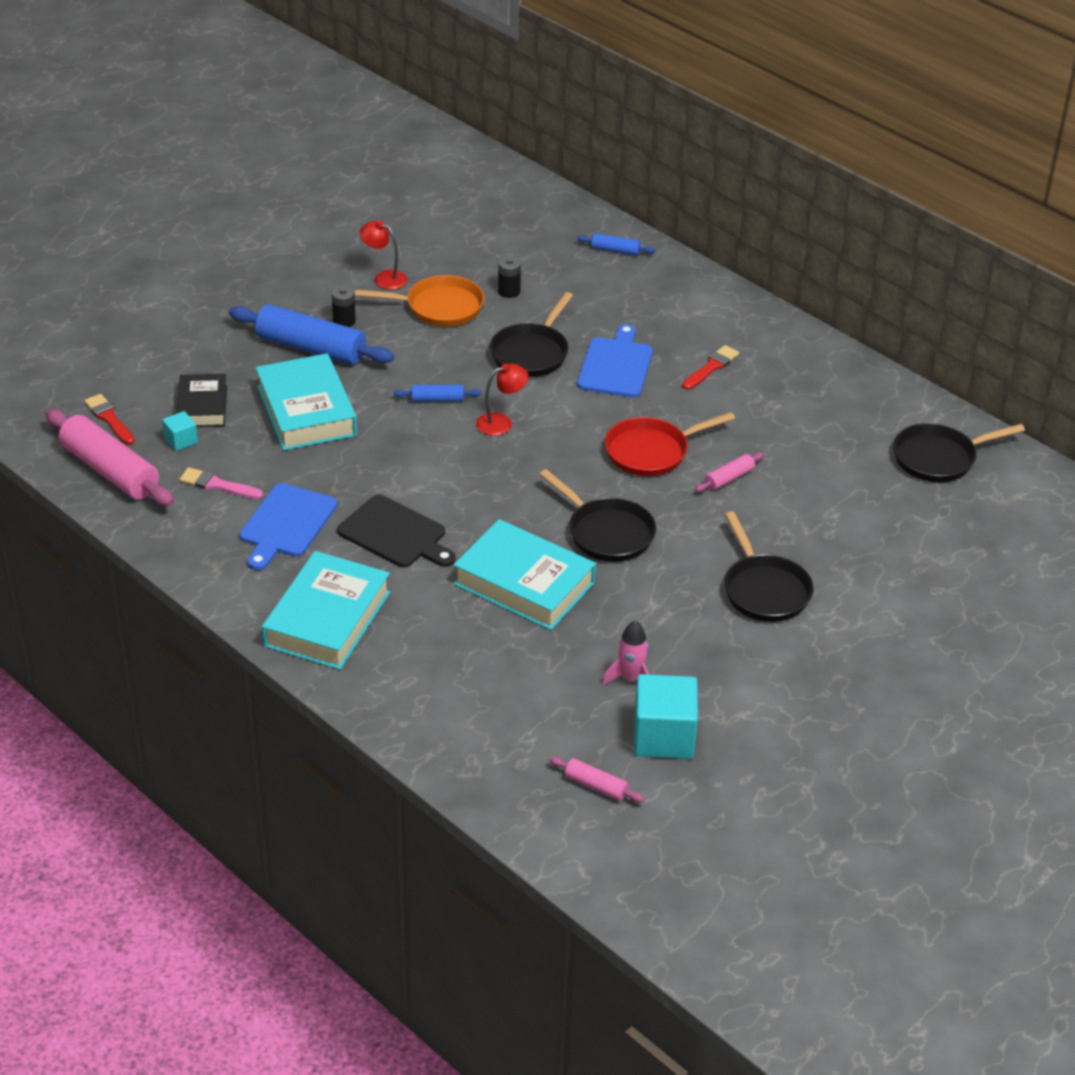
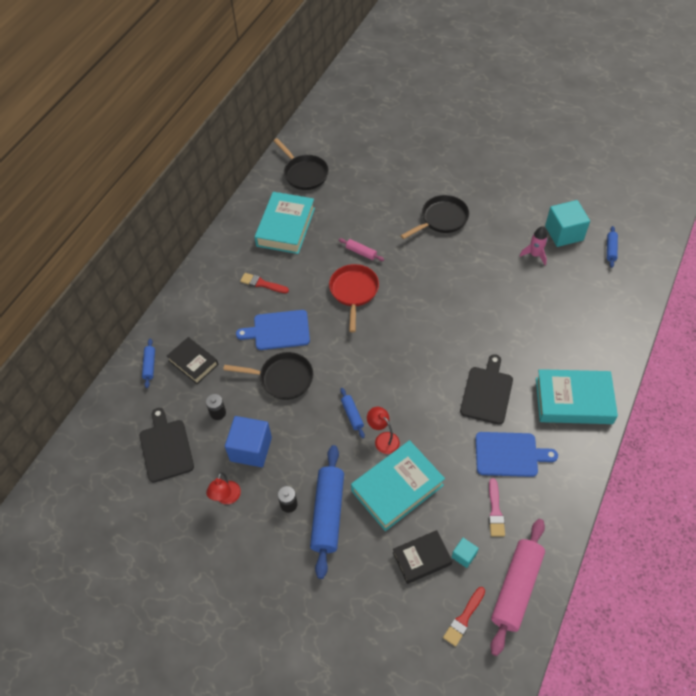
camera: 105 degrees left, 15 degrees up
(439, 307) = (251, 449): orange pan -> blue cube
(482, 245) = (166, 448): none -> black cutting board
(501, 422) = (360, 372): red lamp -> red lamp (383, 439)
(524, 583) = (493, 318): turquoise book -> turquoise book (286, 227)
(596, 786) = (611, 249): pink rolling pin -> blue rolling pin
(600, 285) = (193, 363): none -> black book
(607, 533) = (433, 293): black pan -> none
(651, 452) = (354, 292): red pan -> red pan turned 135 degrees counterclockwise

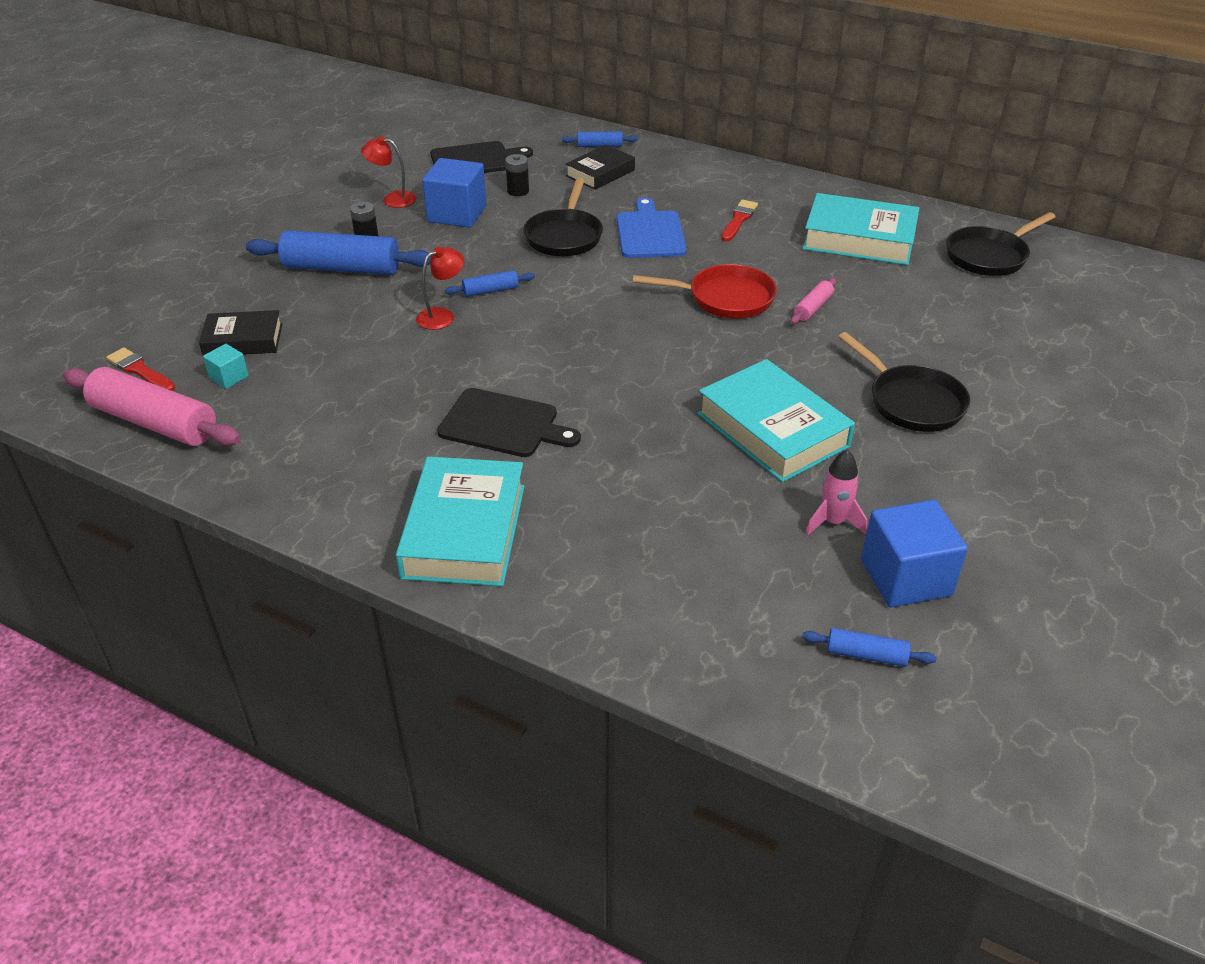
camera: 90 degrees right, 15 degrees down
(397, 488) = (358, 324): turquoise book -> turquoise book (772, 430)
(421, 558) = (243, 340): black book -> black book turned 75 degrees counterclockwise
(495, 511) = (285, 413): pink brush -> none
(509, 454) = (377, 438): blue cutting board -> none
(564, 233) = (905, 577): turquoise cube -> blue cube

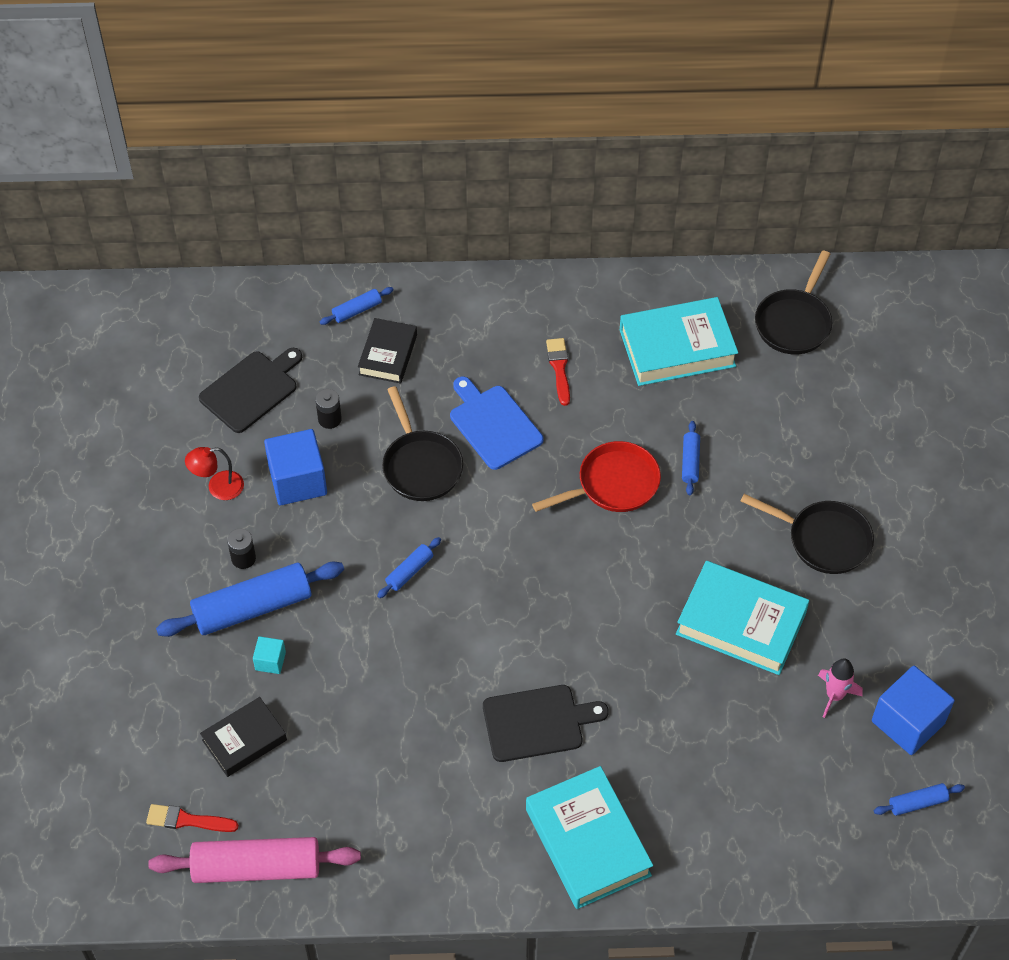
camera: 30 degrees left, 15 degrees up
(229, 377) = (272, 788): turquoise cube -> turquoise cube (270, 661)
(442, 316) = (392, 624): red lamp -> none
(813, 308) = (690, 462): pink rolling pin -> blue rolling pin

